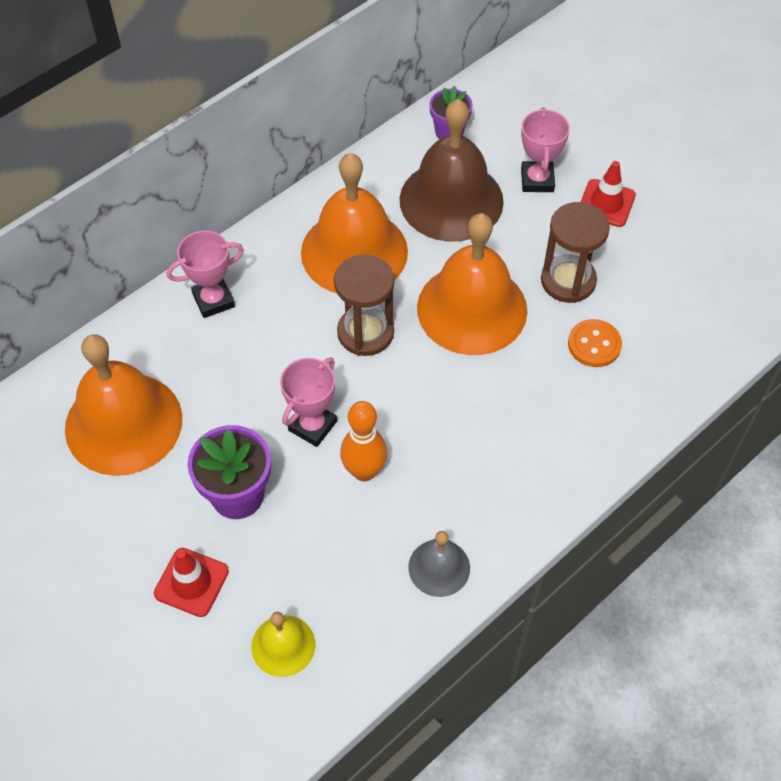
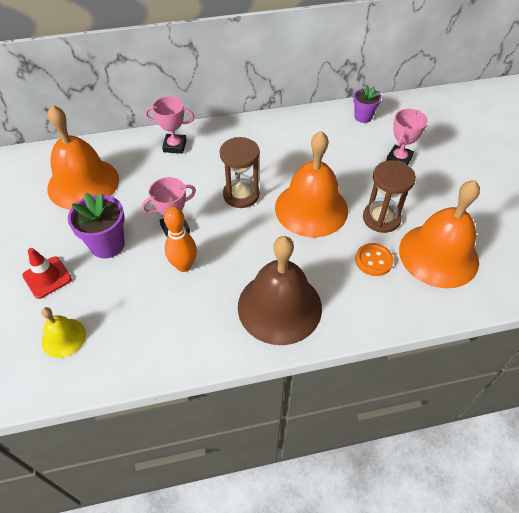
camera: 30 degrees right, 5 degrees down
(354, 251) = (266, 153): orange bell -> orange bell (438, 255)
(439, 567) = (184, 341): grey bell -> none
(451, 200) = (340, 149): brown bell -> brown bell (279, 306)
(606, 203) = (435, 187): red traffic cone -> none

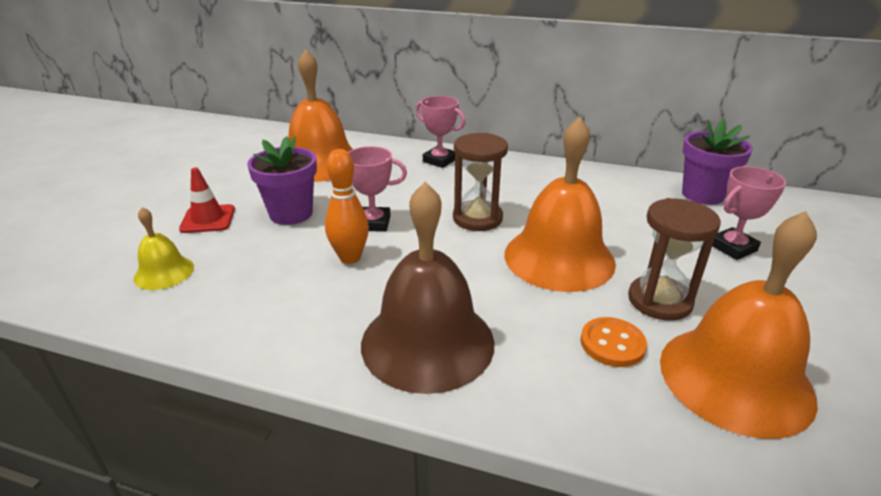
camera: 30 degrees right, 20 degrees down
(363, 117) = (702, 195): purple flower pot -> purple flower pot, size x1.56

